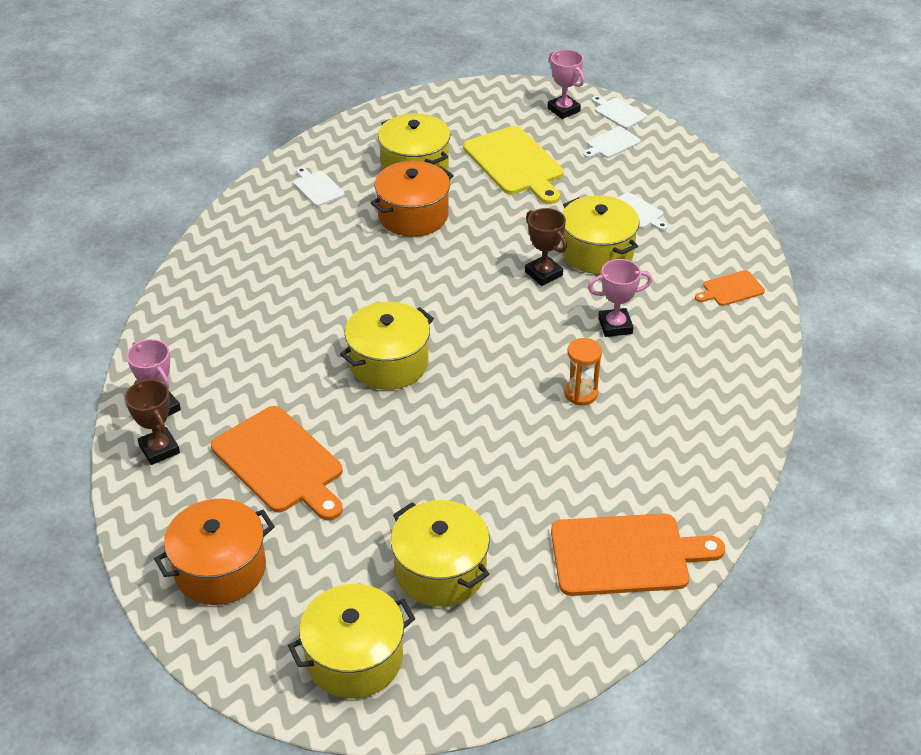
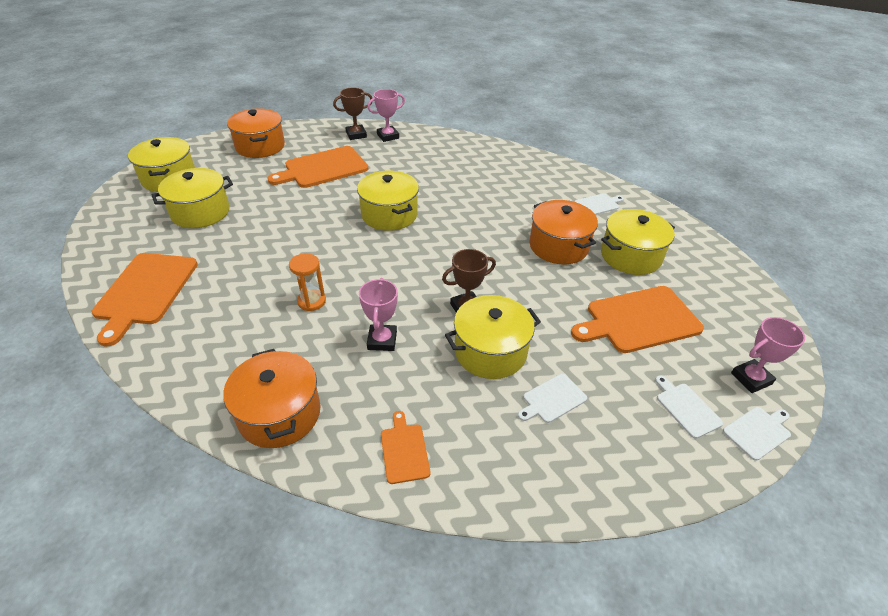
camera: 100 degrees right, 0 degrees up
(515, 163) = (639, 320): yellow cutting board -> orange cutting board
(735, 374) = (279, 414): none -> orange pot

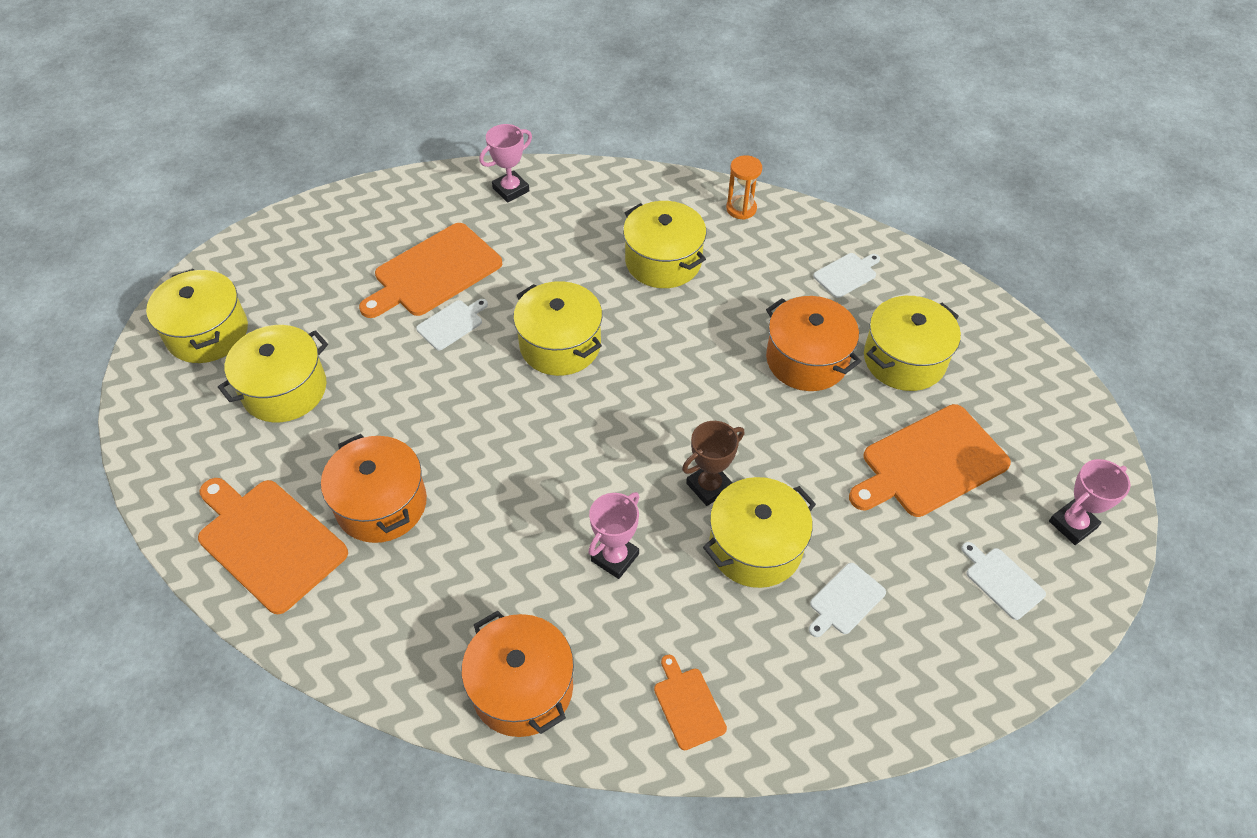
camera: 10 degrees left, 10 degrees up
(145, 291) = (268, 542): orange cutting board -> orange cutting board turned 135 degrees clockwise
(260, 146) = (321, 244): orange pot -> orange pot (381, 504)
(311, 301) = (502, 514): orange hourglass -> orange hourglass (741, 209)
(356, 135) = (461, 194): brown trophy -> none
(382, 340) = (615, 557): pink trophy -> pink trophy turned 45 degrees clockwise
(473, 182) = (663, 261): none -> yellow pot
(758, 431) = (1085, 596): white cutting board -> white cutting board (451, 324)

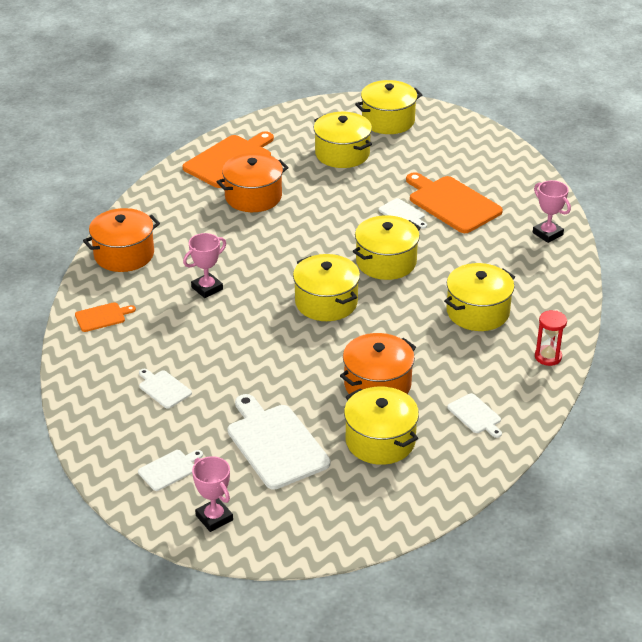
camera: 90 degrees right, 15 degrees down
(615, 557) = (207, 288): pink trophy -> pink trophy turned 75 degrees counterclockwise
(709, 486) = (259, 330): brown trophy -> none
(741, 209) = (548, 357): orange hourglass -> red hourglass
(755, 547) = (209, 349): yellow pot -> yellow pot (326, 302)
(930, 463) = (275, 444): orange cutting board -> white cutting board

